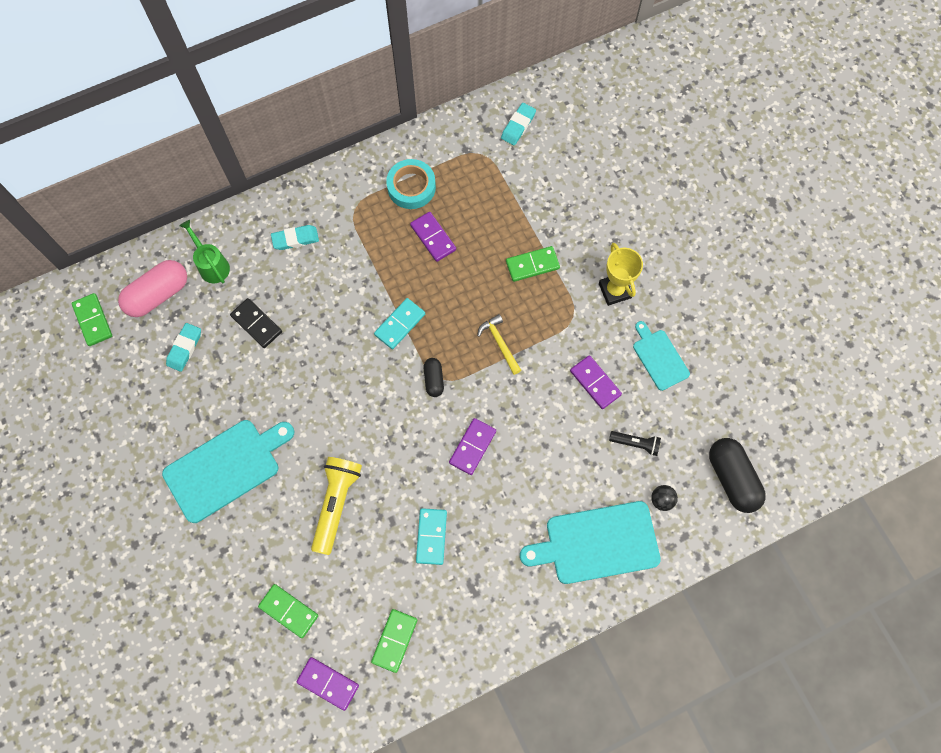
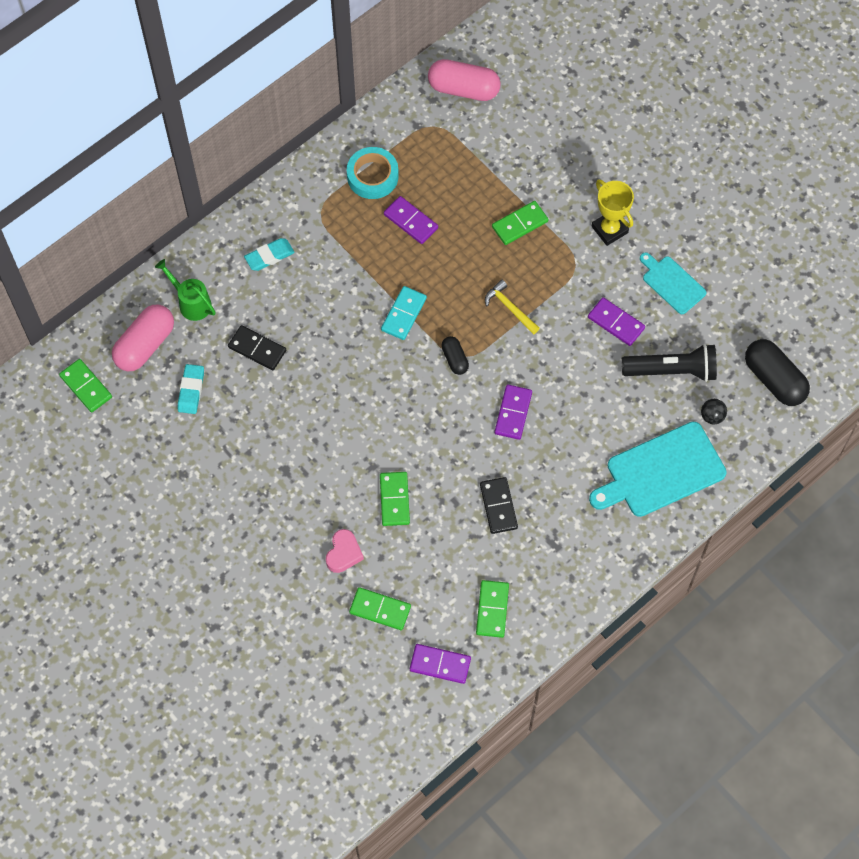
camera: 15 degrees left, 5 degrees down
(225, 468) = (272, 494): turquoise cutting board -> none
(272, 544) = (343, 553): none -> pink heart
(336, 504) = (394, 500): yellow flashlight -> green domino
(431, 537) = (498, 506): turquoise domino -> black domino
(518, 126) = (463, 89): turquoise eraser -> pink capsule
(635, 444) = (672, 370): black flashlight -> black flashlight, size x1.84

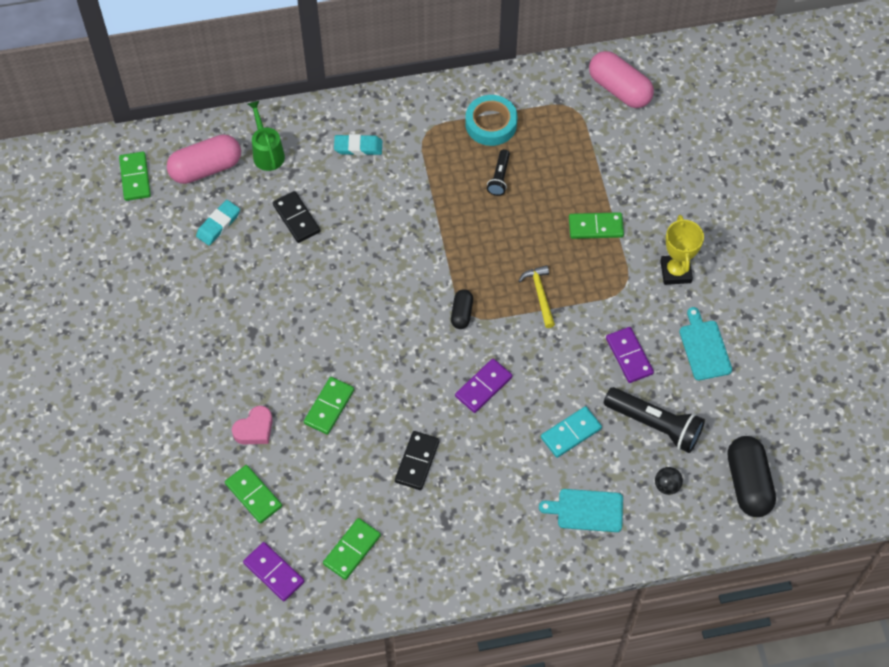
camera: 30 degrees right, 5 degrees down
(403, 314) = (442, 252): turquoise domino -> turquoise domino (571, 433)
(410, 221) = (499, 177): purple domino -> black flashlight
(661, 472) = (587, 510): turquoise cutting board -> turquoise cutting board, size x0.57

